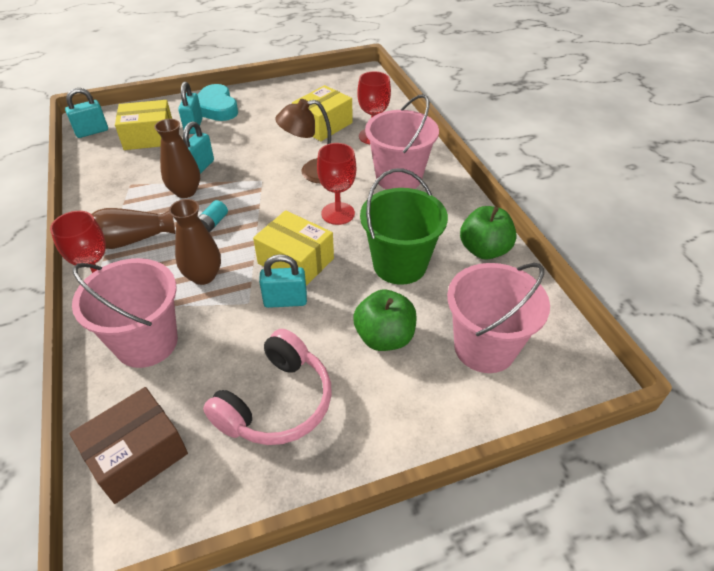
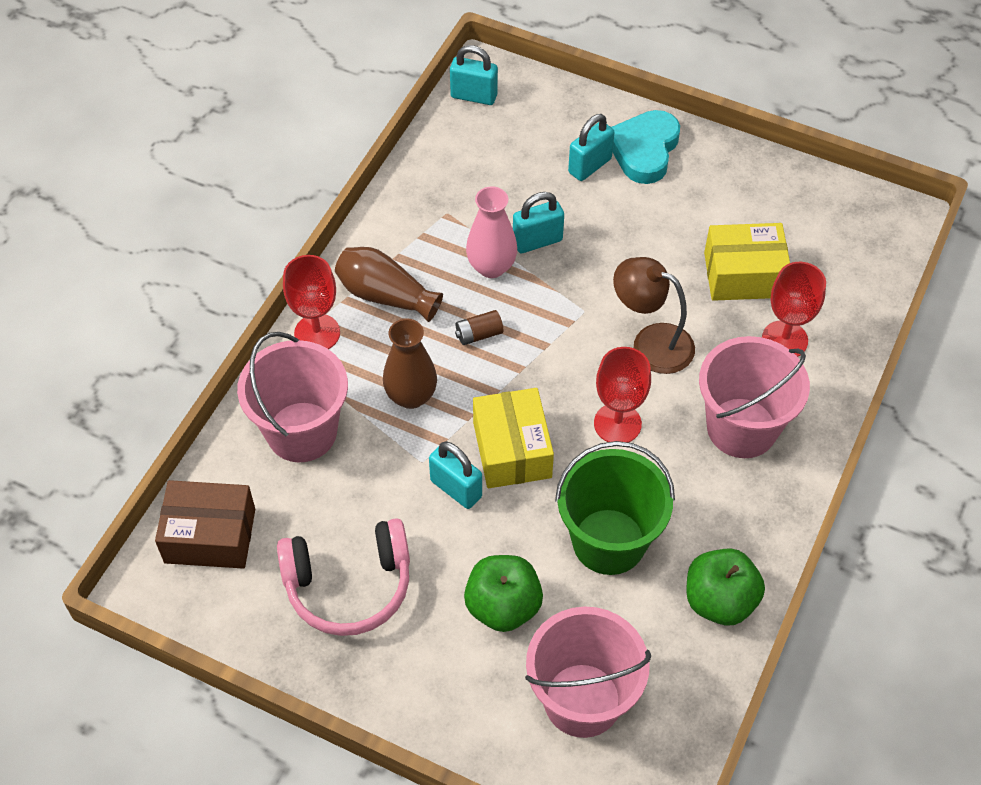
camera: 45 degrees right, 10 degrees up
(149, 137) = (526, 149): yellow box -> none
(185, 191) = (491, 267): brown vase -> pink vase
(213, 223) = (479, 334): turquoise battery -> brown battery

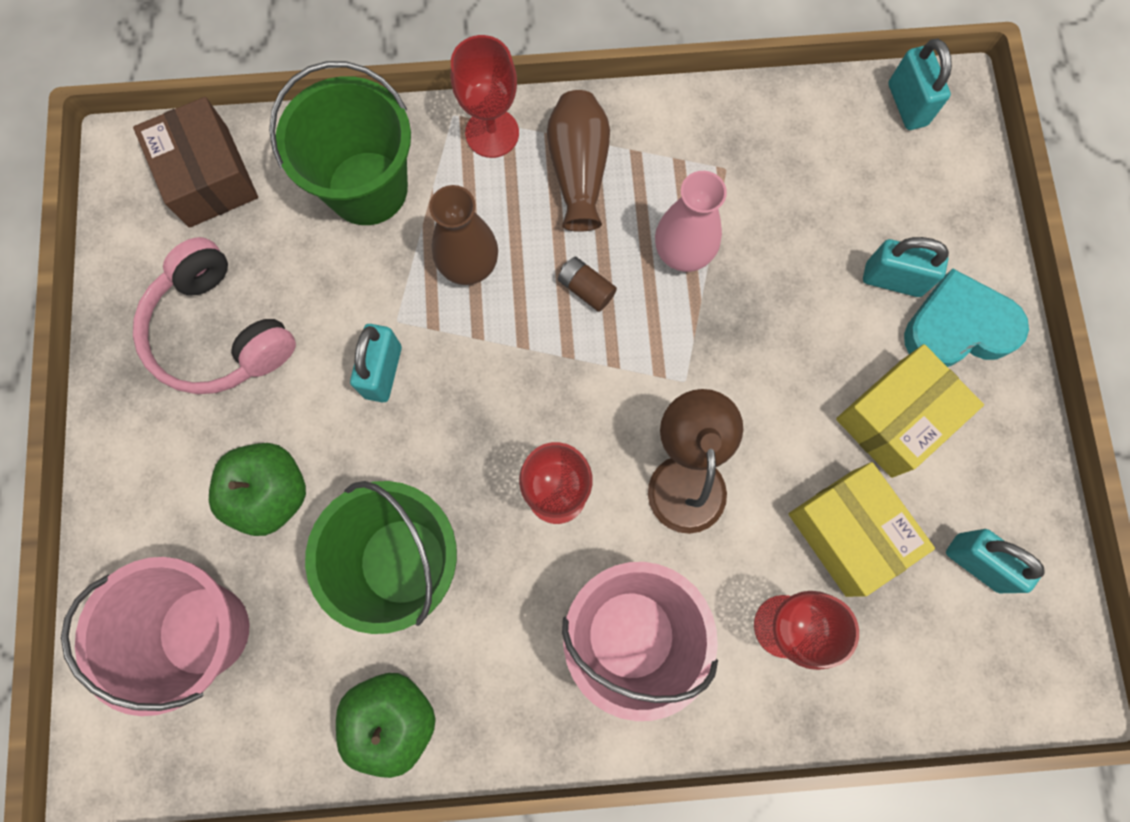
camera: 60 degrees right, 20 degrees up
(302, 432) = (367, 188): pink bucket -> green bucket
(512, 450) = (461, 402): yellow box -> yellow box (896, 418)
(537, 241) = (748, 281): turquoise padlock -> turquoise padlock (977, 563)

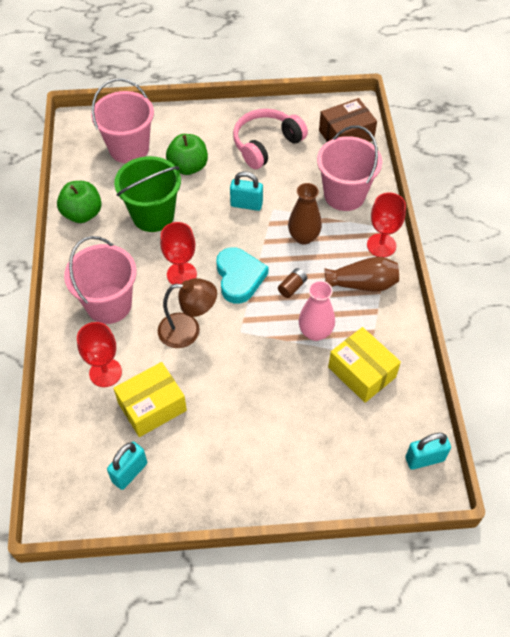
camera: 90 degrees right, 20 degrees down
(367, 188) = (344, 195): green bucket -> pink bucket
(893, 279) = (303, 441): turquoise padlock -> none
(896, 418) = (216, 436): yellow box -> yellow box (361, 372)
(958, 327) = (273, 476): turquoise heart -> turquoise heart (239, 277)

